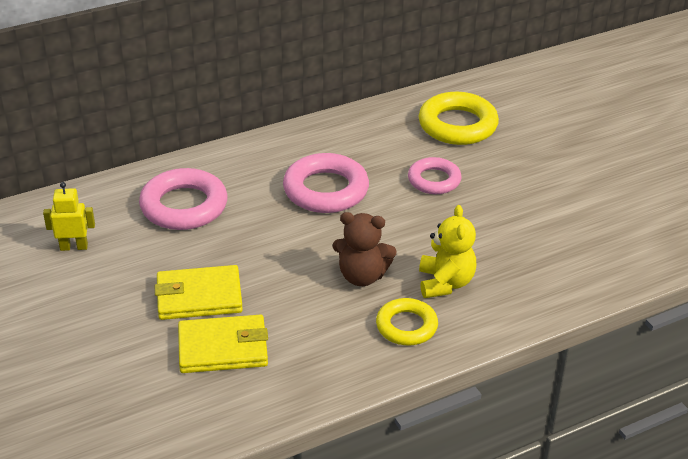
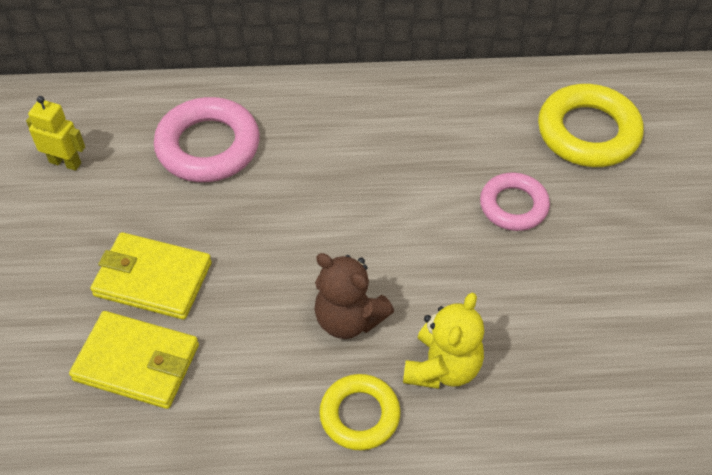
camera: 25 degrees right, 15 degrees up
(326, 190) = (376, 177): pink ring -> none

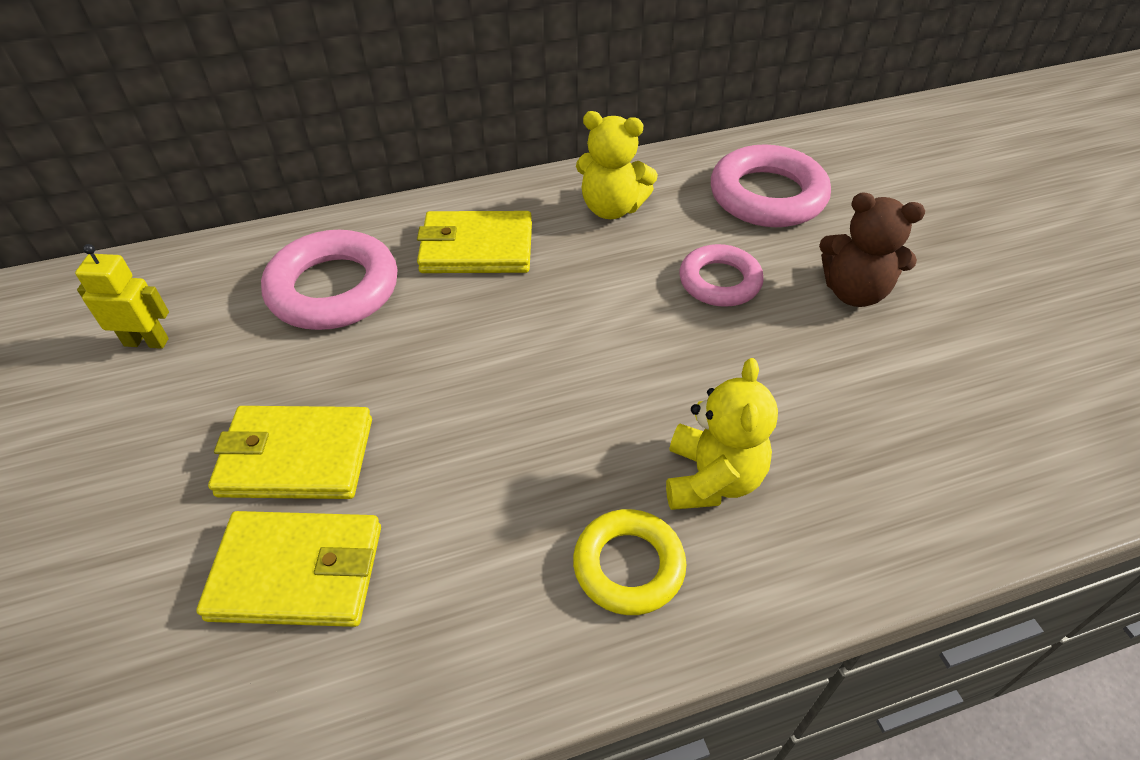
camera: 15 degrees left, 5 degrees down
(327, 132) = (476, 248): none -> yellow wallet
(349, 319) = (572, 448): brown teddy bear -> brown teddy bear (854, 292)
(449, 117) = (612, 208): none -> yellow teddy bear
(588, 132) = (767, 196): yellow ring -> pink ring

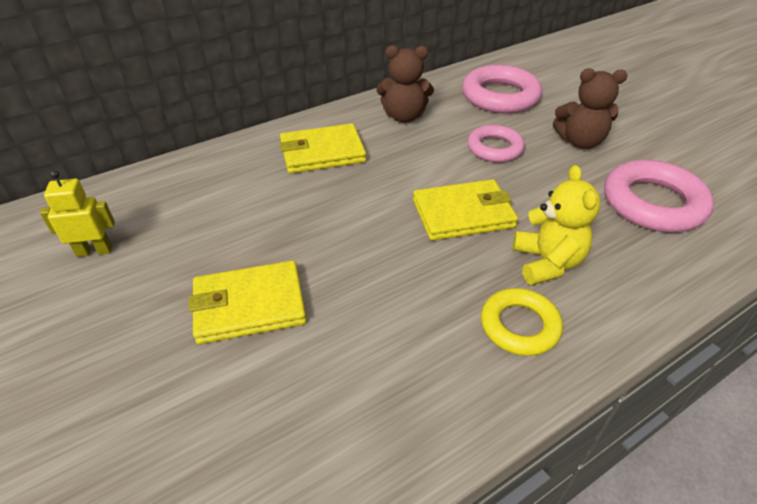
camera: 15 degrees left, 5 degrees down
(297, 572) = (285, 382): yellow wallet -> yellow wallet (463, 214)
(333, 289) = (229, 193): pink ring -> pink ring (653, 203)
(612, 208) = (404, 116): yellow teddy bear -> brown teddy bear

